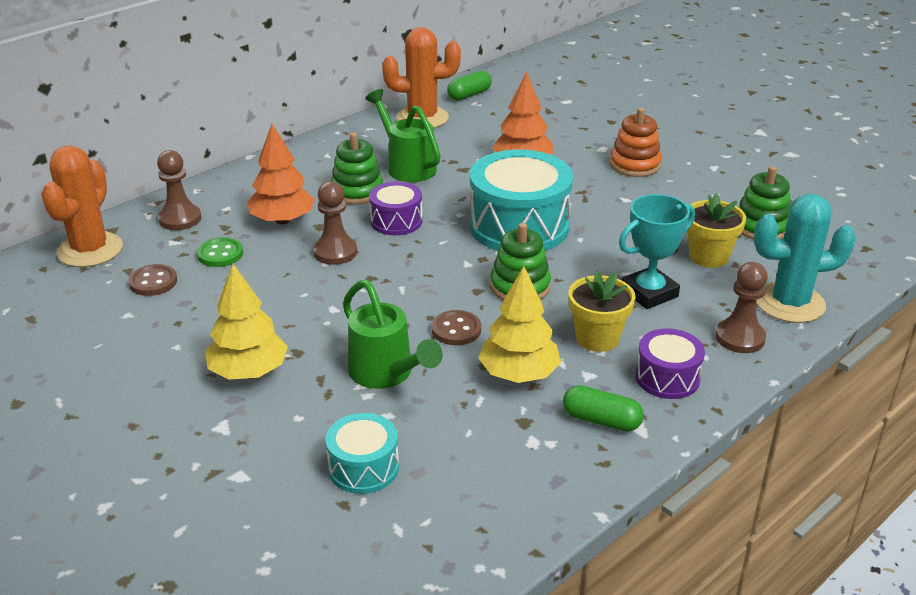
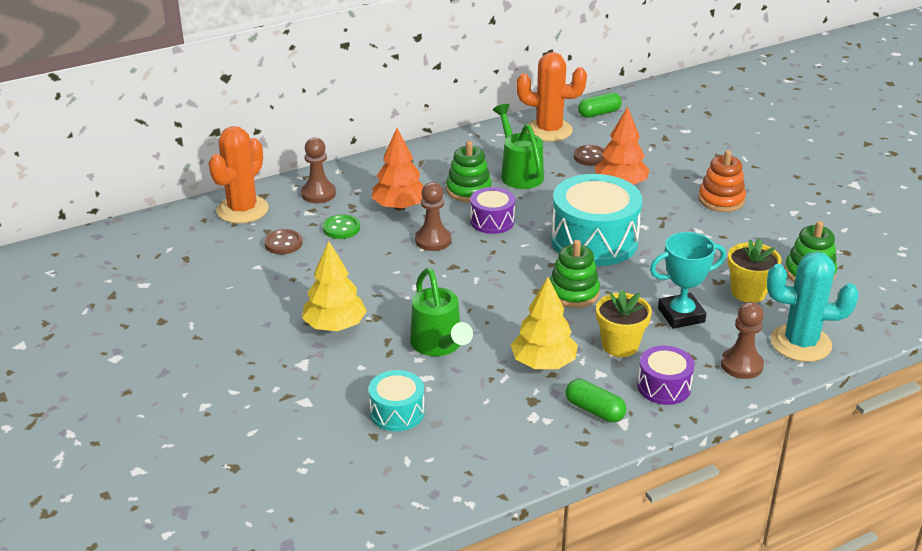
camera: 15 degrees right, 0 degrees up
(456, 330) = (507, 320): brown button -> brown button (590, 157)

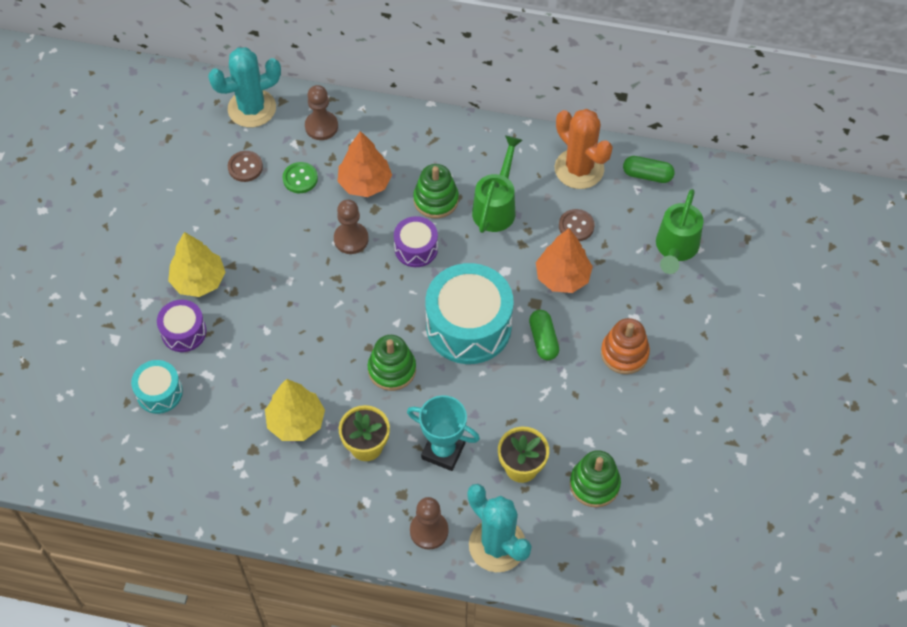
camera: 40 degrees right, 25 degrees up
(242, 210) = (252, 108): orange cactus -> turquoise cactus
(439, 345) = (246, 351): green watering can -> green watering can (675, 249)
(594, 410) = (282, 490): green capsule -> green capsule (543, 340)
(664, 387) = (352, 507): purple drum -> purple drum (184, 332)

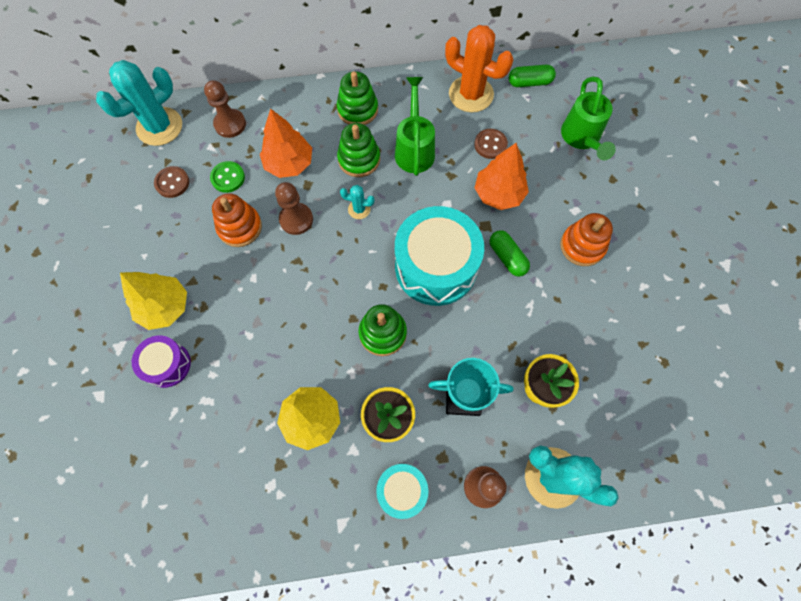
camera: 20 degrees left, 10 degrees up
(159, 392) = (163, 437): turquoise drum -> turquoise drum (402, 490)
(294, 229) = (240, 227): none -> orange stacking toy
(416, 248) = (359, 209): purple drum -> turquoise cactus
(594, 484) = (613, 381): green stacking toy -> green stacking toy (357, 109)

